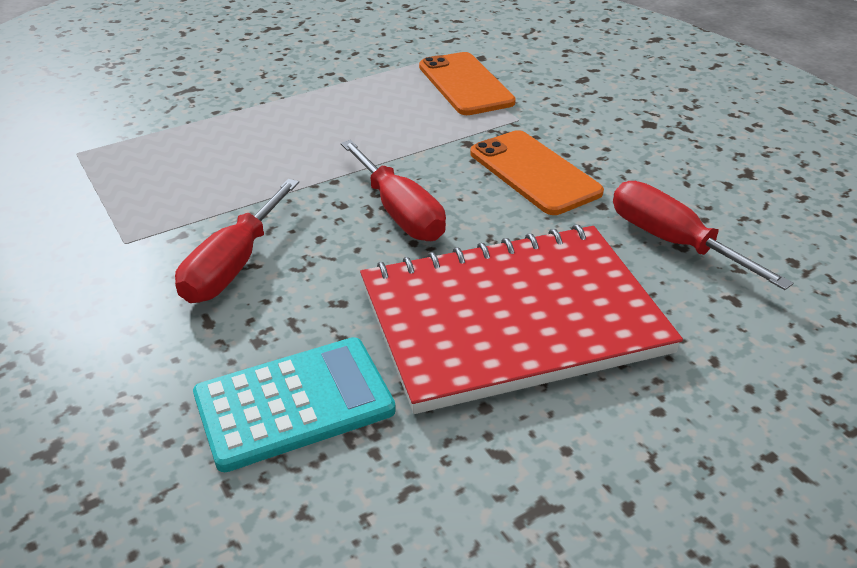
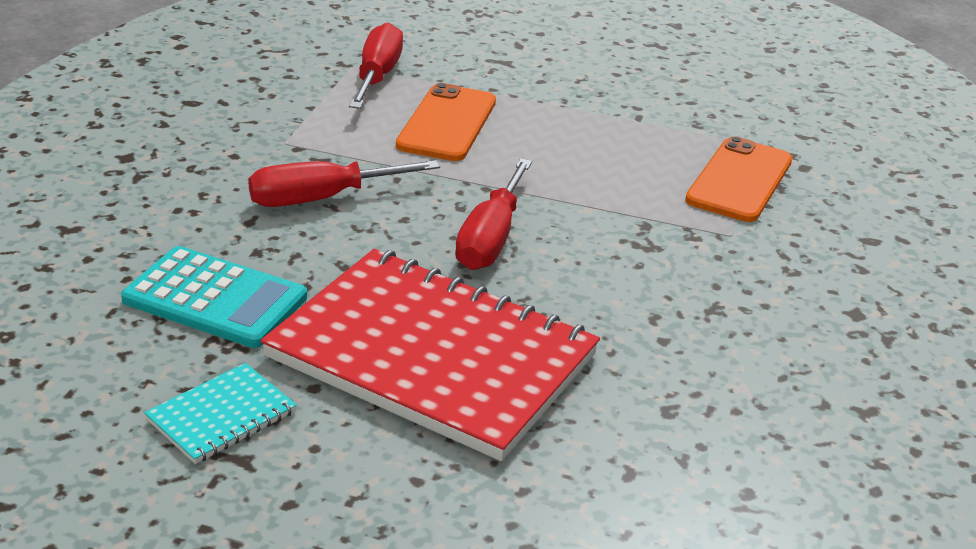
camera: 45 degrees right, 5 degrees down
(468, 489) = (221, 416): none -> turquoise notebook
(534, 173) = (655, 280): orange phone -> orange phone (447, 123)
(672, 242) = (666, 403): red screwdriver -> red screwdriver (377, 76)

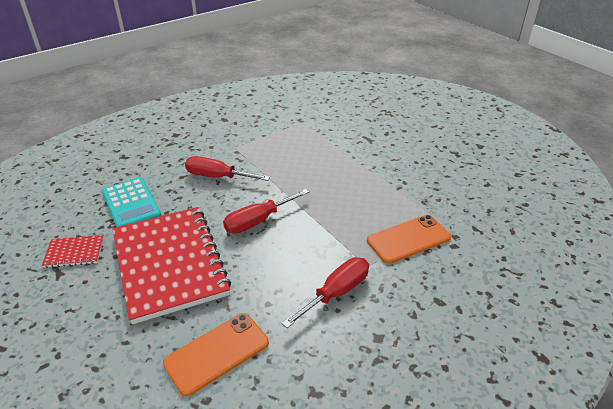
camera: 40 degrees right, 5 degrees up
(221, 416) = (74, 252): turquoise notebook -> red notebook
(377, 76) = (306, 130): red screwdriver -> red screwdriver (336, 293)
(447, 123) = (307, 161): orange phone -> orange phone (217, 353)

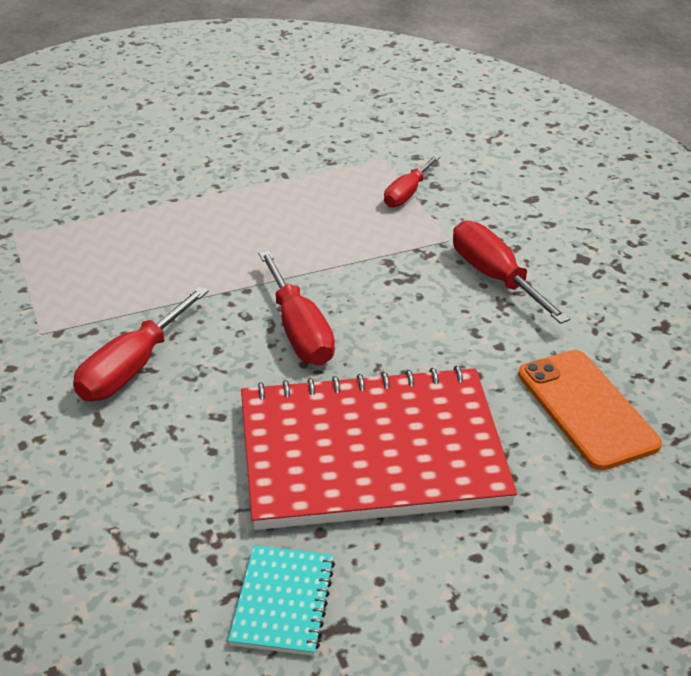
camera: 75 degrees left, 0 degrees up
(74, 252) = (283, 602): red notebook -> turquoise notebook
(131, 204) = (154, 505): turquoise calculator -> none
(408, 239) = (407, 193): orange phone -> red screwdriver

